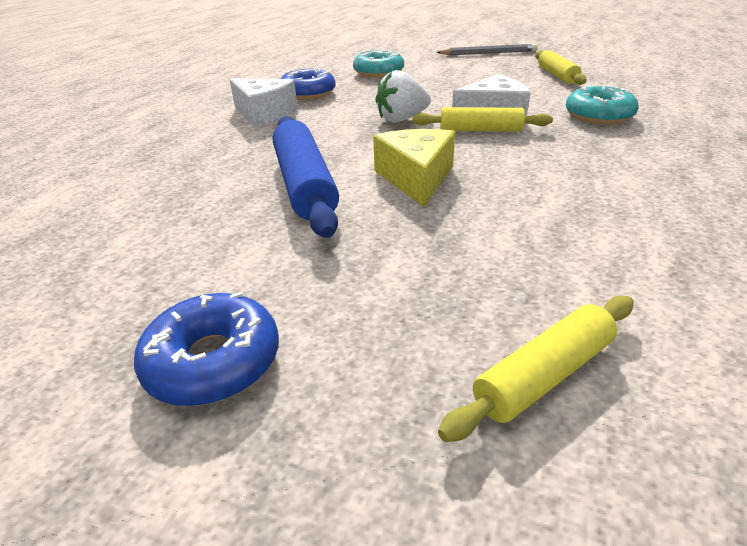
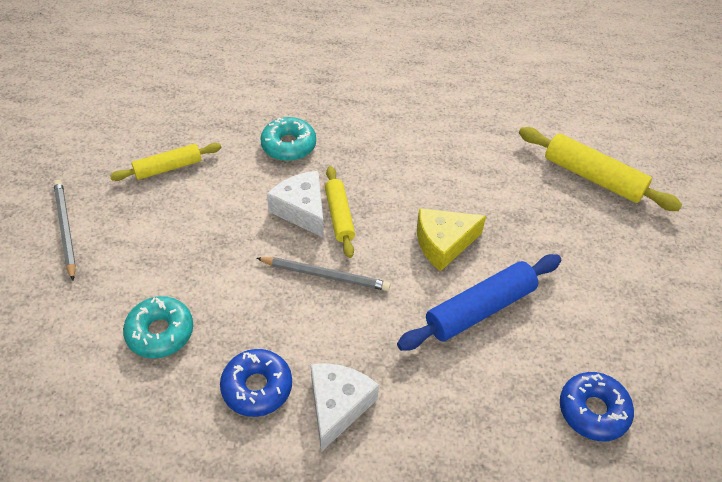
camera: 110 degrees left, 15 degrees up
(213, 361) = (653, 286): blue donut -> blue donut (593, 410)
(401, 119) = (325, 275): white strawberry -> grey pencil
(543, 375) = (593, 177): yellow rolling pin -> yellow rolling pin, size x1.56

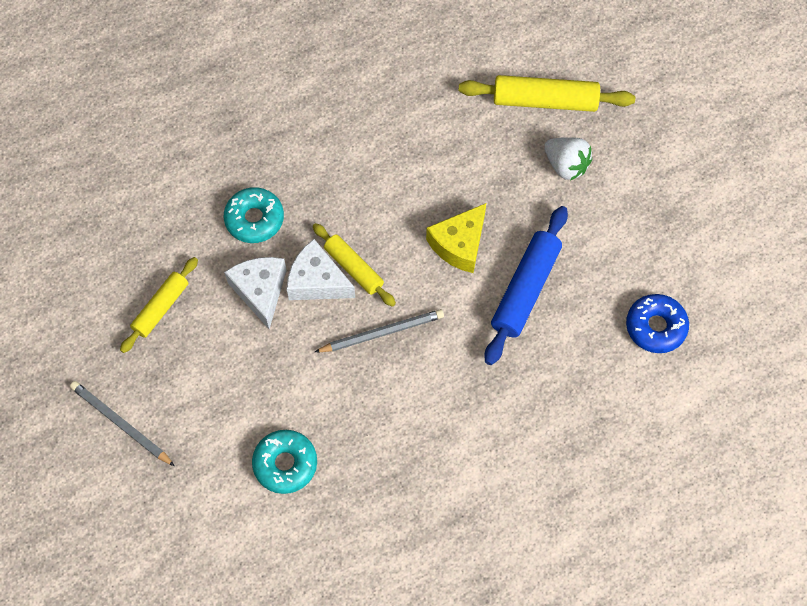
camera: 30 degrees left, 15 degrees up
(257, 387) = (397, 460): blue donut -> none
(338, 406) = (469, 437): white cheese -> white cheese (260, 291)
(582, 232) = (566, 165): none -> white strawberry

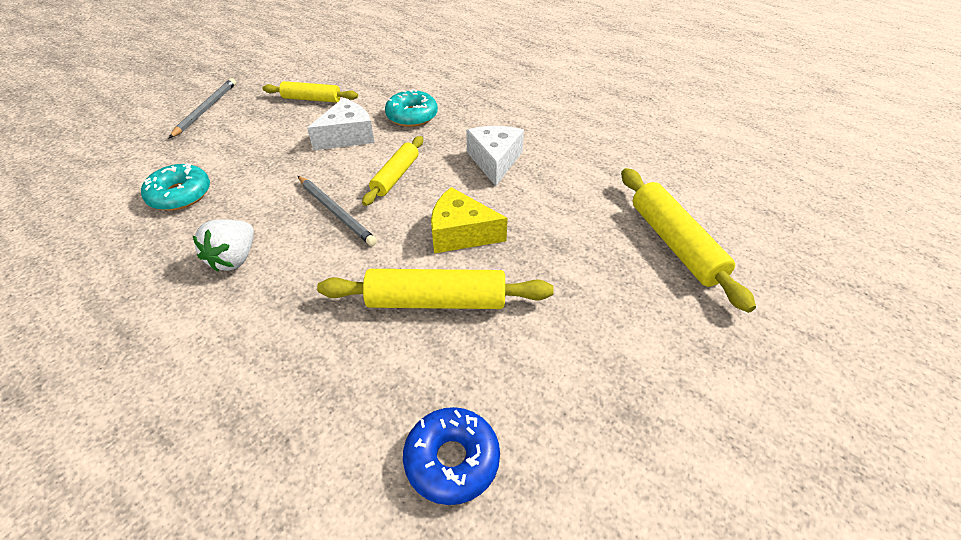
camera: 65 degrees right, 20 degrees down
(317, 281) = (371, 161): white cheese -> white cheese (494, 161)
(525, 290) = (436, 301): blue rolling pin -> yellow rolling pin
(566, 165) = (614, 285): white strawberry -> white strawberry (234, 259)

